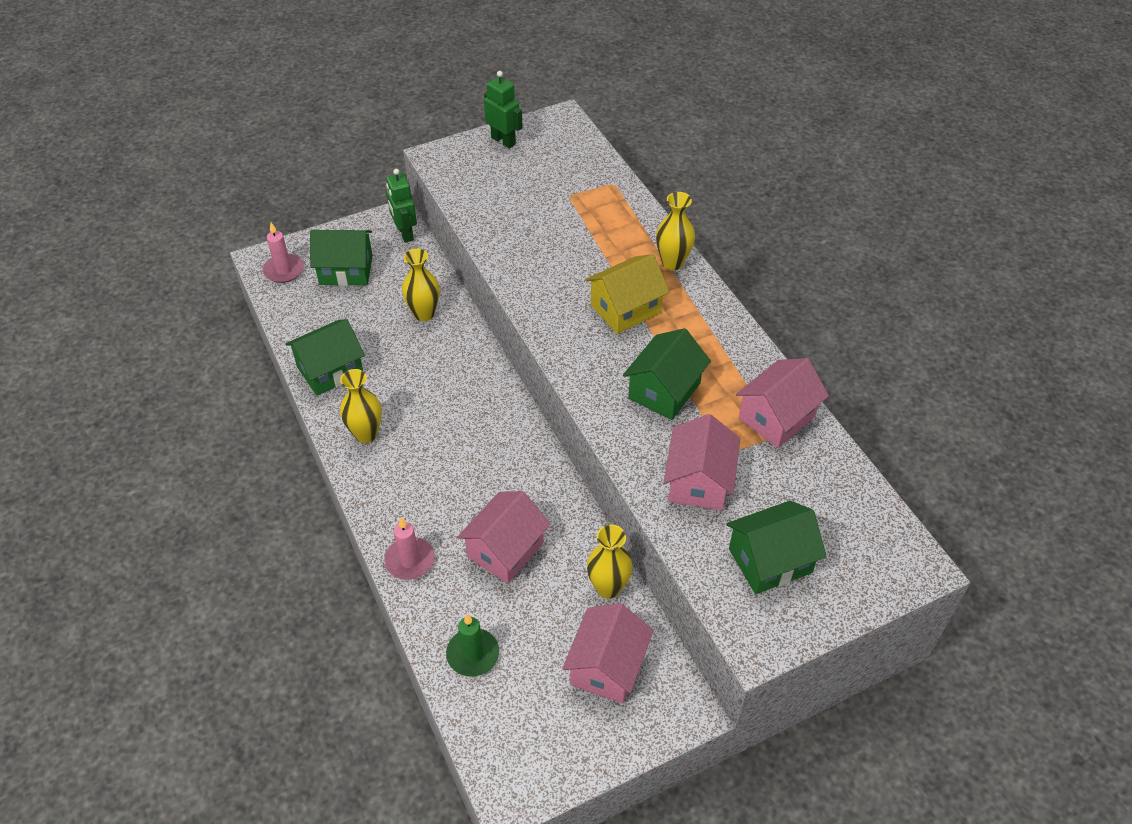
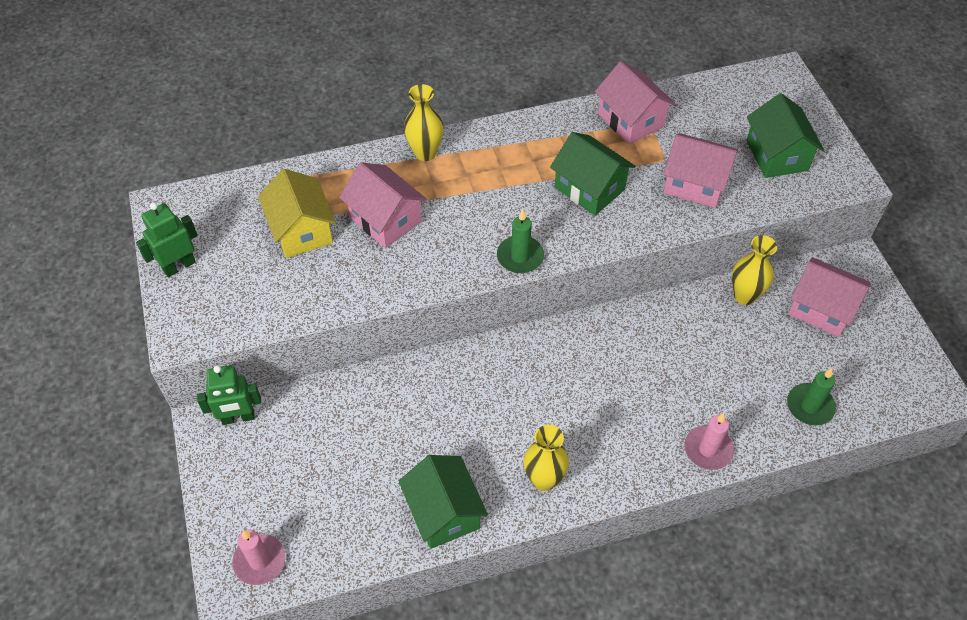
camera: 80 degrees left, 5 degrees up
(346, 270) = (282, 487): green house -> none
(424, 314) = (378, 409): yellow vase -> none
(505, 550) = (700, 367): pink house -> pink house (385, 219)
(561, 346) = (520, 256): none -> green candle
(625, 309) = (480, 199): yellow house -> yellow house (301, 230)

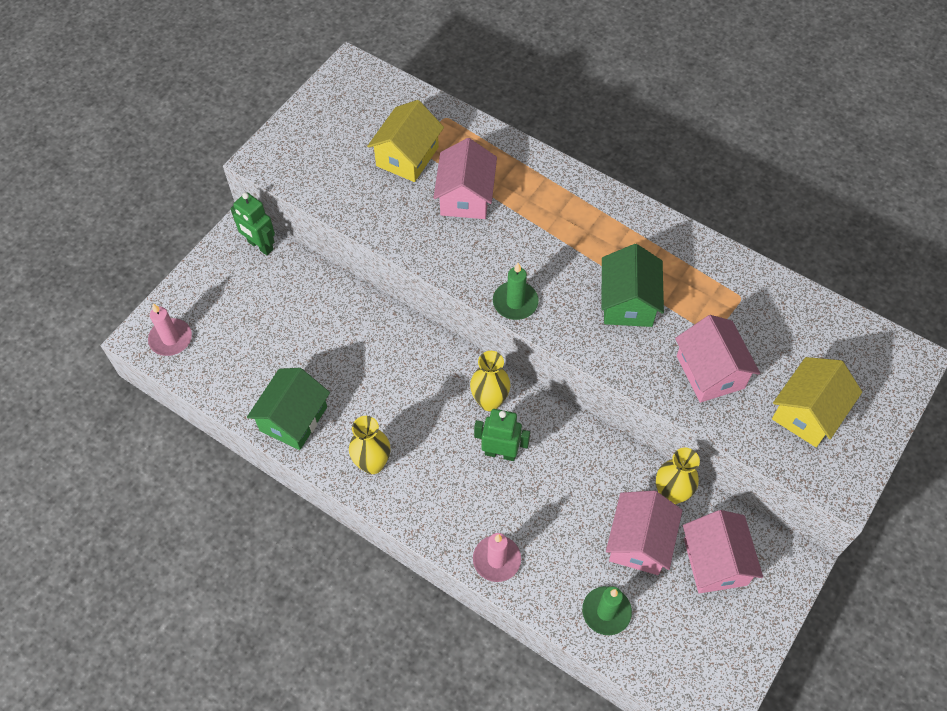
camera: 50 degrees right, 5 degrees up
(179, 266) = (313, 115): green robot -> green robot (500, 453)
(425, 153) = (551, 175): yellow vase -> yellow vase (489, 401)
(631, 120) = (730, 282): pink house -> pink house (639, 542)
(776, 155) = (807, 412): green house -> yellow house

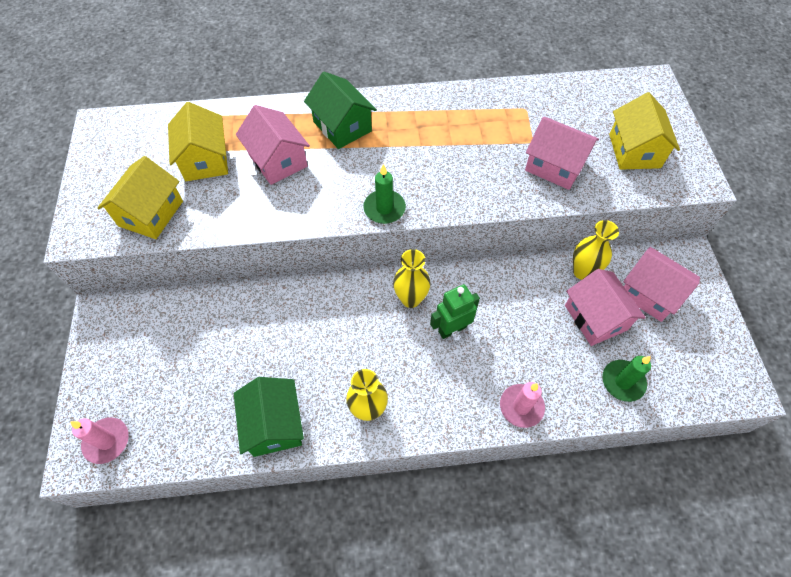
camera: 40 degrees left, 0 degrees up
(260, 246) = (127, 311): green robot -> none
(328, 177) = (151, 213): none -> yellow house
(628, 302) = (460, 157): green house -> green house (342, 126)

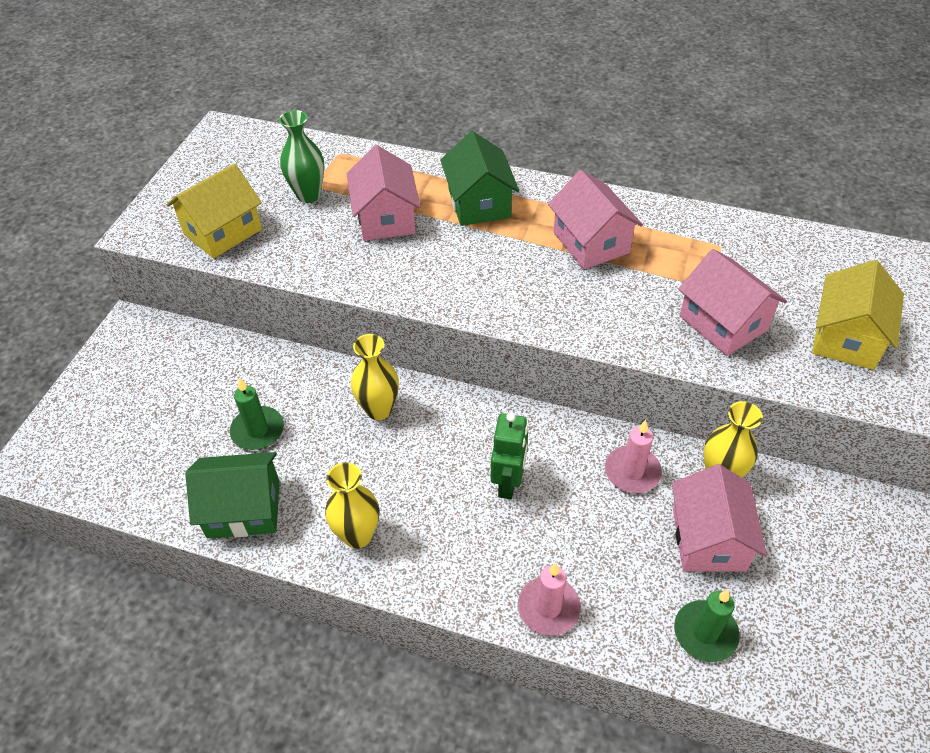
camera: 25 degrees right, 10 degrees down
(107, 441) = (66, 457): pink candle -> pink candle (632, 472)
(205, 160) = (308, 195): yellow house -> green vase
(274, 424) = (244, 509): green house -> green house turned 75 degrees clockwise
(384, 208) = (478, 305): green candle -> green candle (258, 430)
(411, 299) = (476, 430): yellow vase -> yellow vase (379, 409)
(452, 329) = (508, 483): green robot -> green robot turned 105 degrees clockwise
(649, 293) = (803, 537): pink house -> pink house (591, 242)

